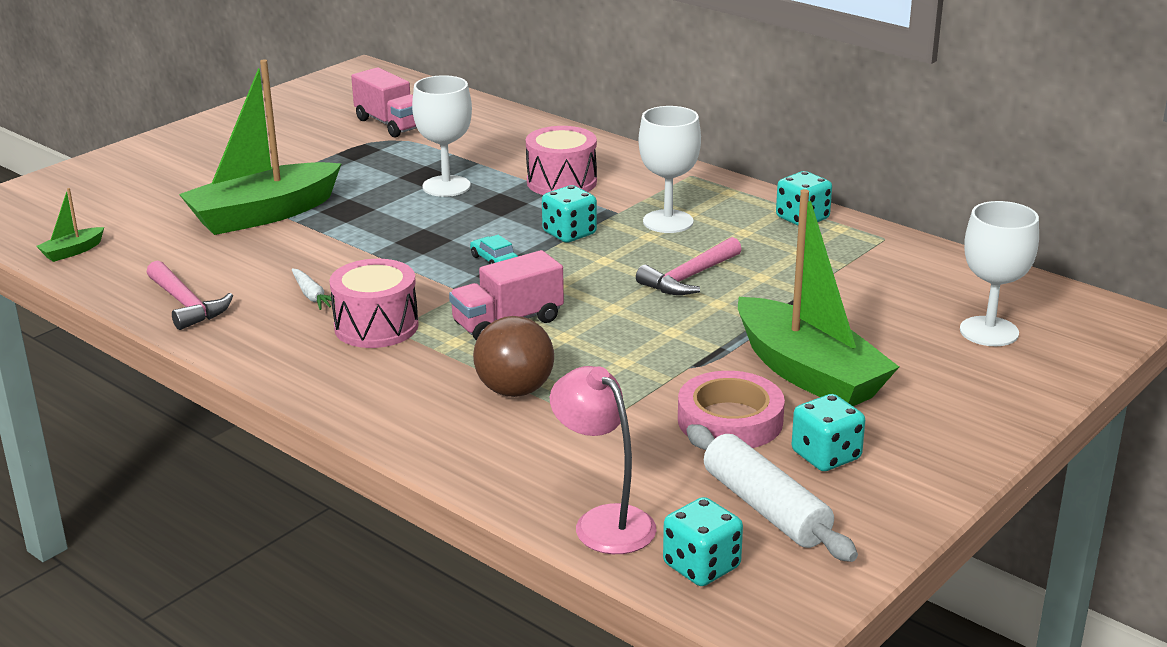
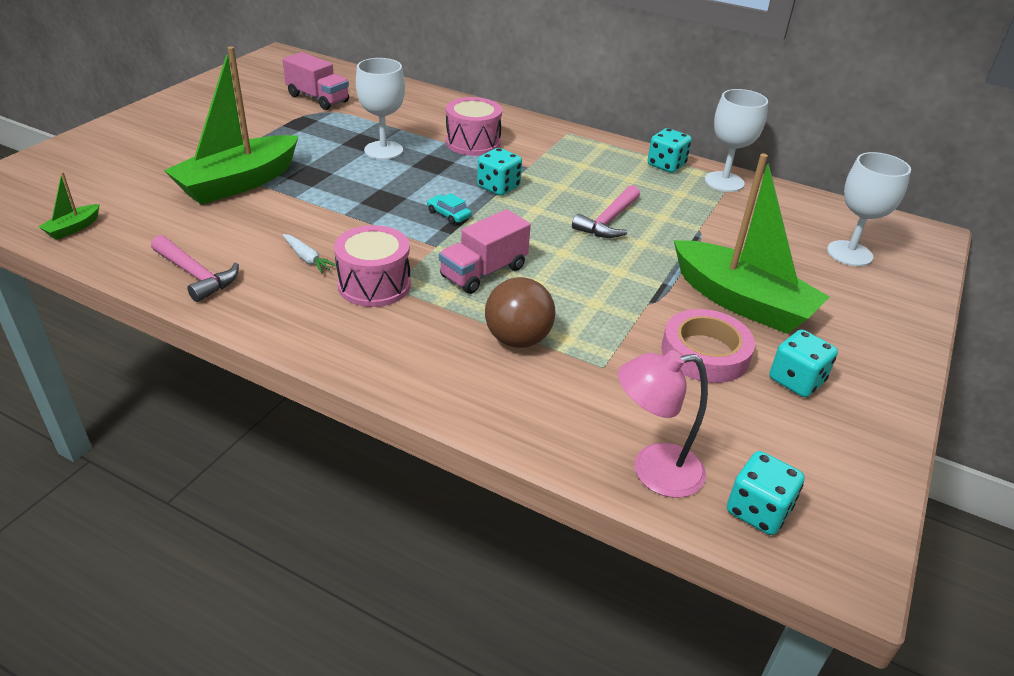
camera: 15 degrees left, 10 degrees up
(604, 521) = (653, 471): pink lamp -> pink lamp turned 45 degrees counterclockwise
(668, 222) = (569, 173): white goblet -> white goblet (724, 182)
(765, 508) = (777, 440): white rolling pin -> none

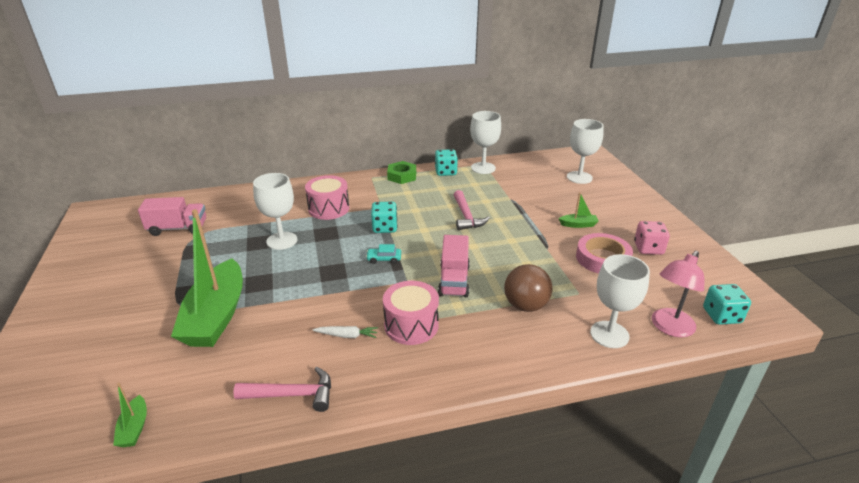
camera: 40 degrees left, 5 degrees down
(562, 425) = (609, 334): none -> white goblet
(605, 146) = (402, 176): none -> green nut
(742, 302) = (578, 224): green boat -> green boat, size x0.40
(796, 380) = (648, 248): turquoise dice -> pink dice

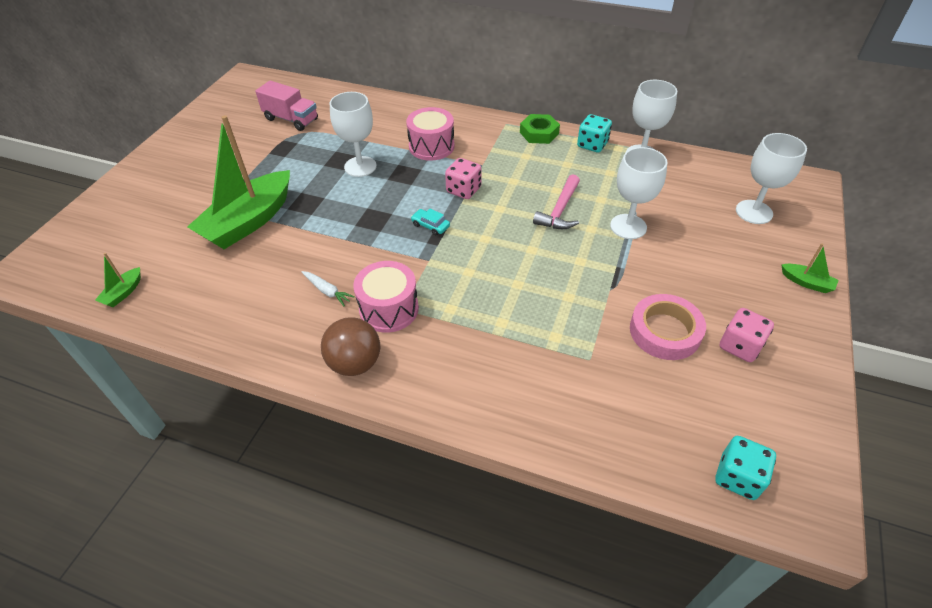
camera: 35 degrees right, 15 degrees up
(292, 395) = (240, 324): pink hammer -> none
(384, 228) = (463, 190): turquoise dice -> pink dice
(454, 280) = (473, 280): pink truck -> none
(525, 305) = (517, 344): brown ball -> brown ball (355, 363)
(578, 224) = (682, 275): green boat -> green boat (806, 283)
(609, 334) = (572, 423): white goblet -> white goblet (628, 226)
(669, 328) = (651, 454): pink lamp -> none

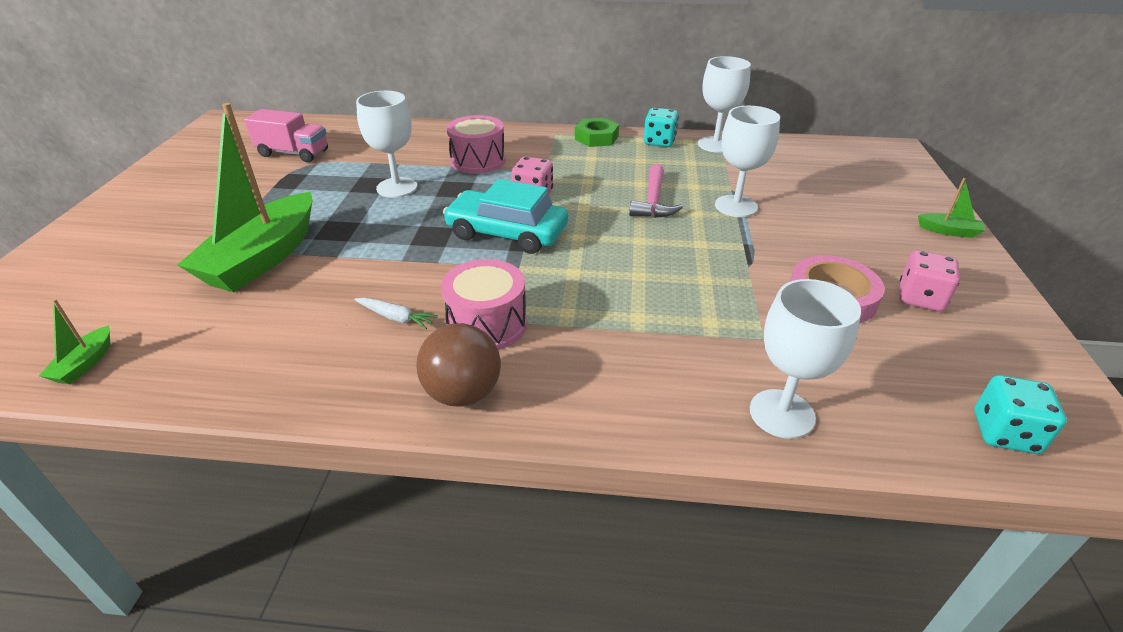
camera: 15 degrees left, 10 degrees down
(430, 225) = (507, 233): turquoise car -> turquoise car, size x2.42
(754, 212) = (857, 179): white goblet -> white goblet (781, 414)

